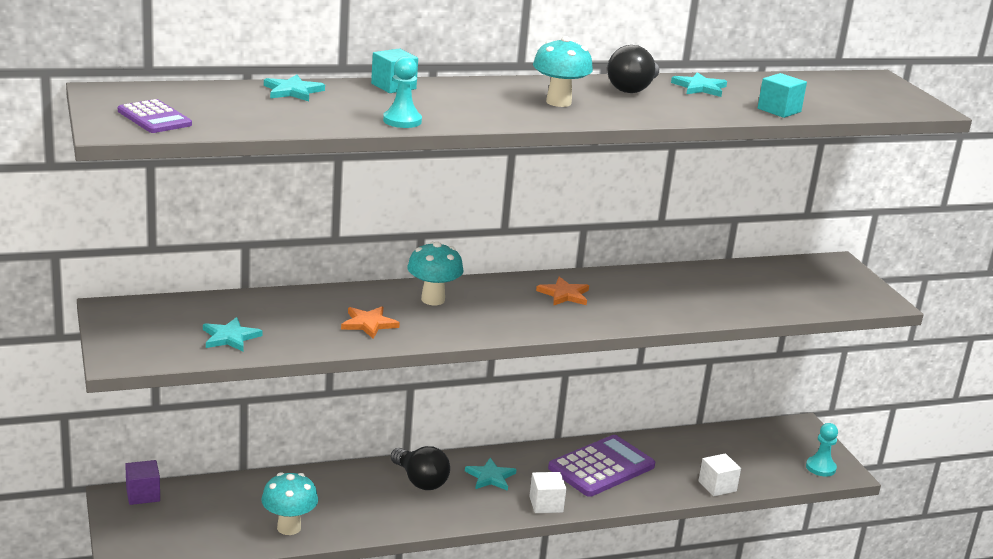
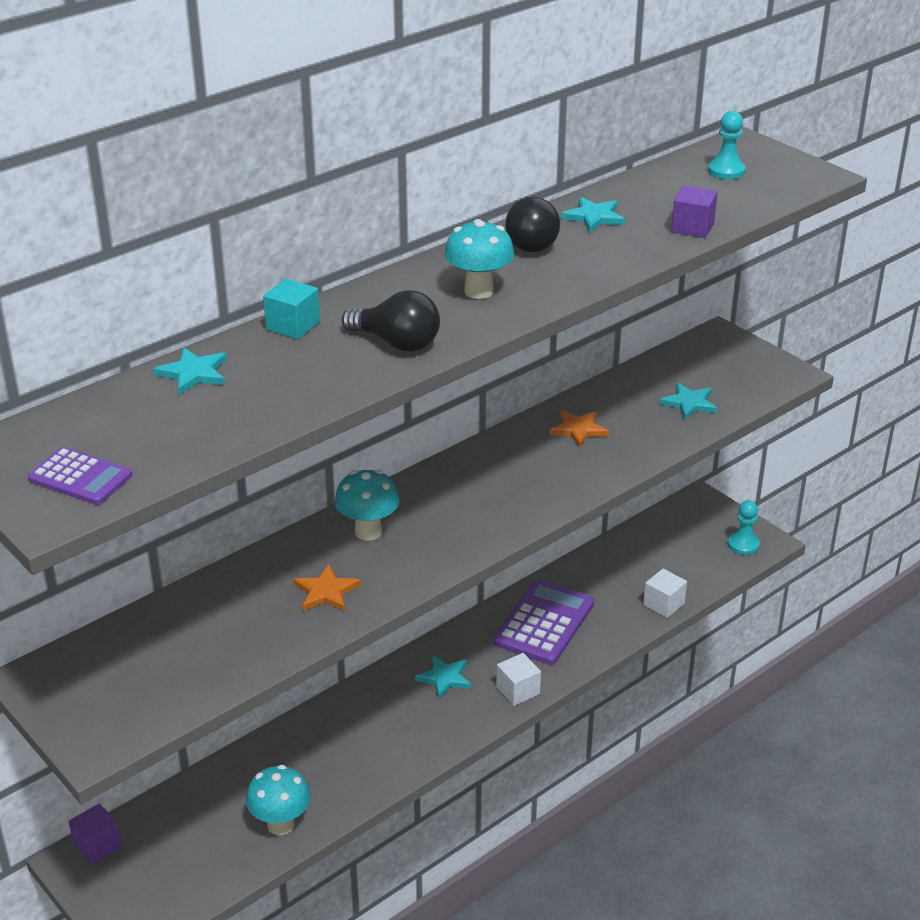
camera: 20 degrees left, 10 degrees up
(230, 337) = (193, 668): turquoise star -> turquoise star (689, 403)
(402, 121) = (348, 381): turquoise pawn -> turquoise pawn (726, 171)
(420, 481) = (378, 710): black light bulb -> black light bulb (397, 343)
(564, 294) = (493, 475): orange star -> orange star (578, 429)
(779, 110) = (692, 227): turquoise cube -> purple cube

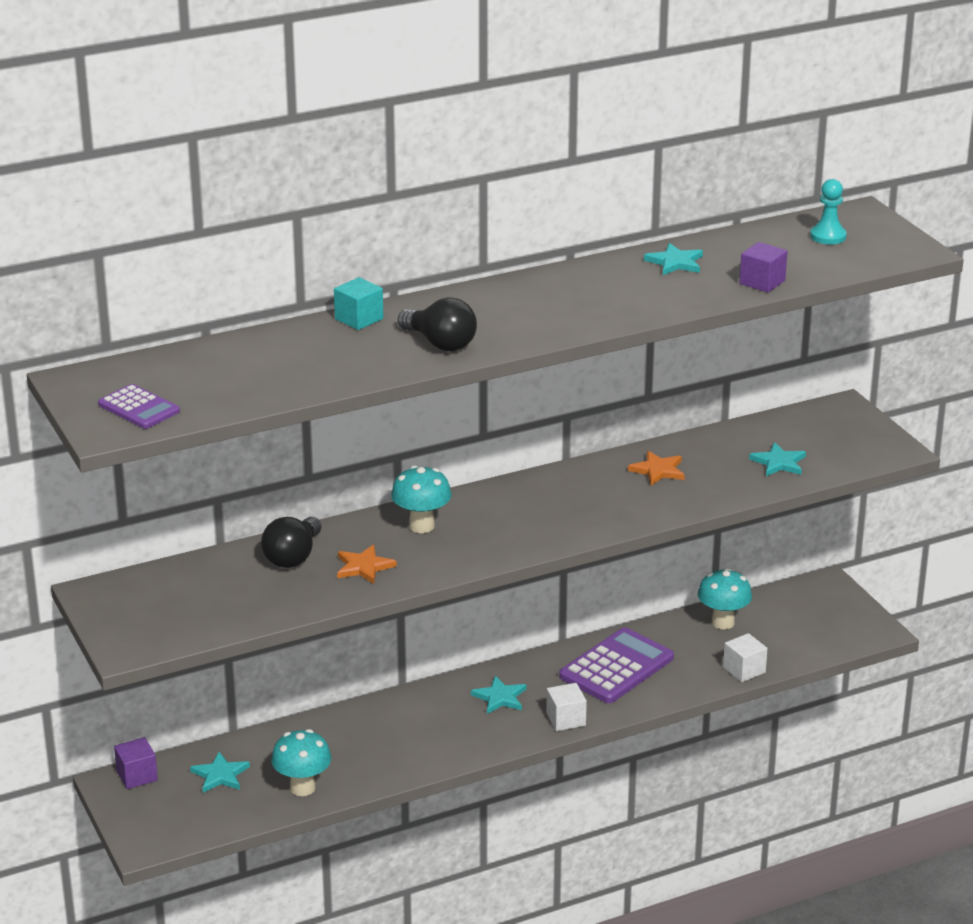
camera: 15 degrees right, 5 degrees down
(193, 373) = (260, 345): turquoise star -> turquoise star (220, 775)
(479, 291) = (534, 312): turquoise mushroom -> turquoise mushroom (723, 622)
(533, 242) = (605, 277): black light bulb -> black light bulb (293, 557)
(743, 545) = (852, 630): turquoise pawn -> none

